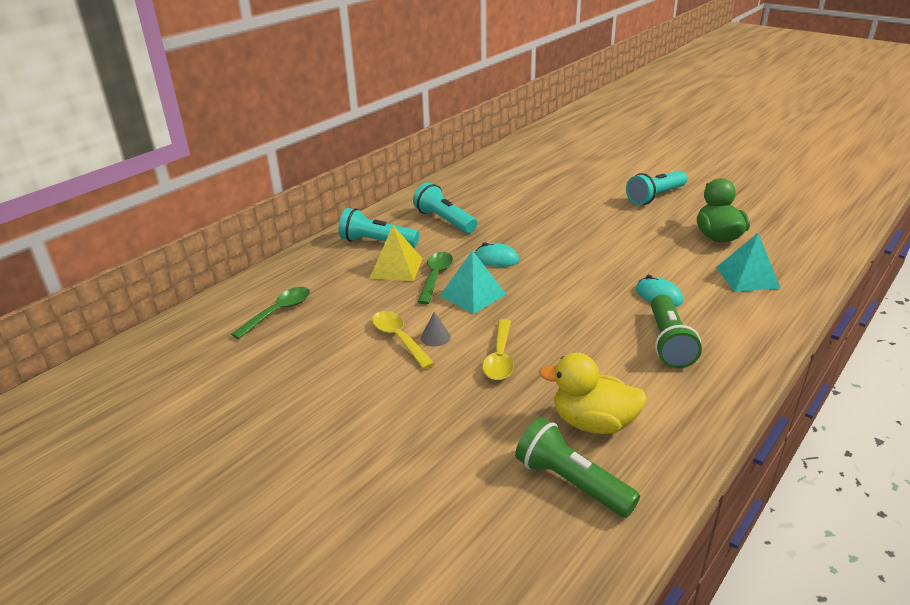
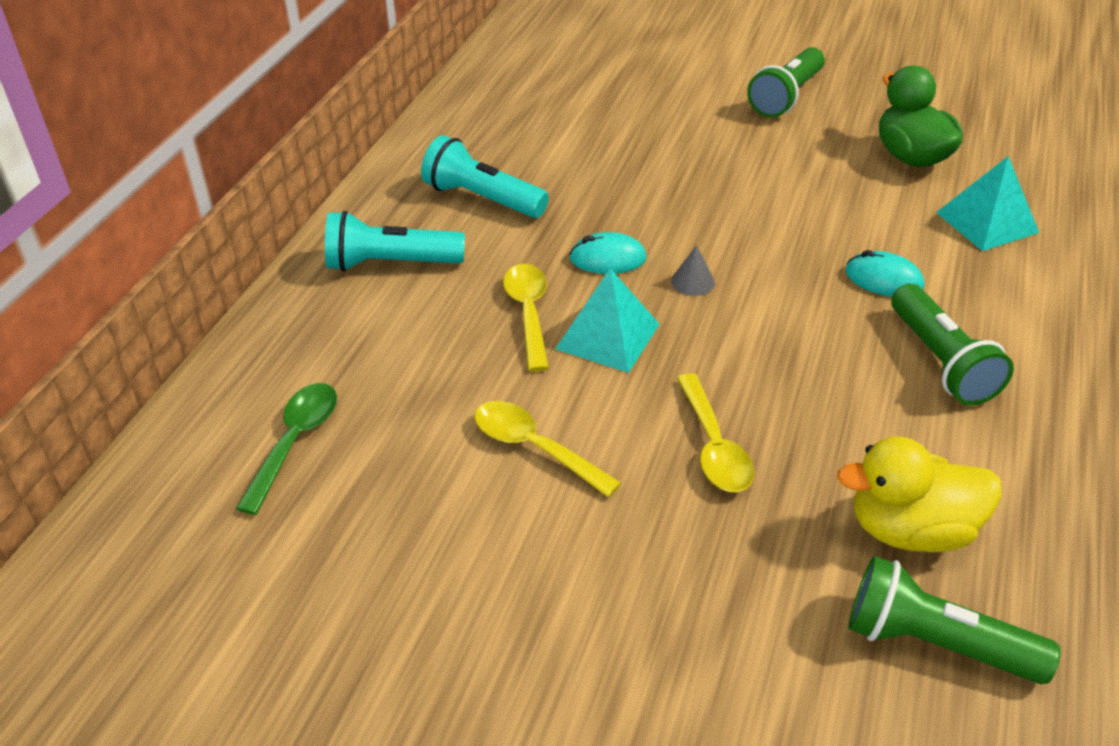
camera: 20 degrees left, 10 degrees up
(396, 268) = (452, 308): yellow pyramid -> none
(435, 277) = (528, 313): green spoon -> yellow spoon
(435, 337) = (592, 431): grey cone -> grey cone (693, 281)
(655, 197) = (786, 97): turquoise flashlight -> green flashlight

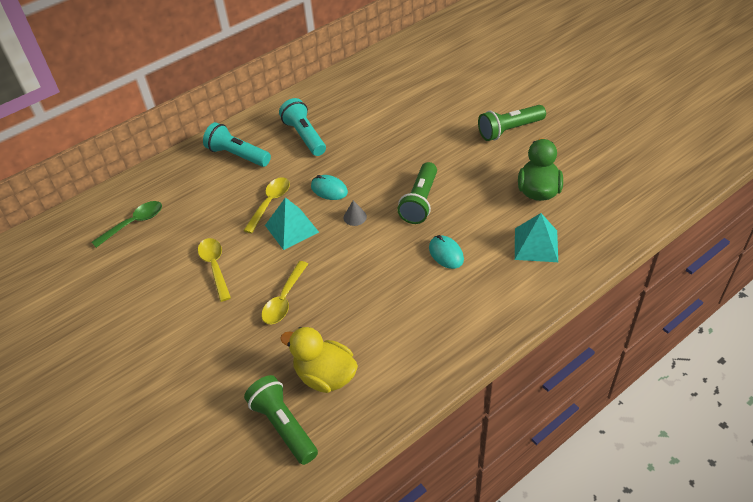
camera: 35 degrees right, 5 degrees up
(941, 361) = (426, 307): green flashlight -> green flashlight (420, 202)

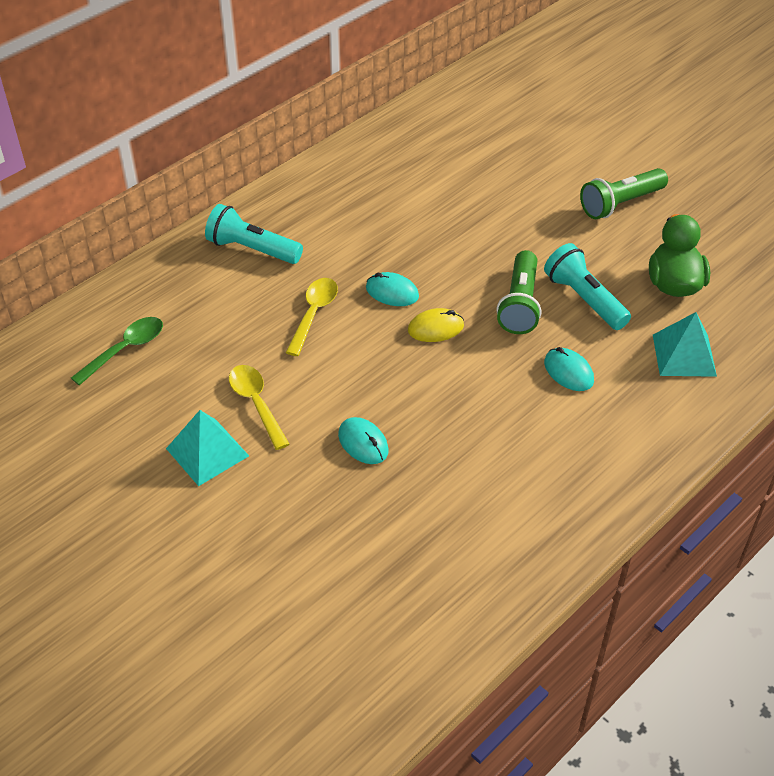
camera: 10 degrees left, 0 degrees up
(283, 426) = (399, 607): green flashlight -> none
(284, 300) = (363, 443): yellow spoon -> turquoise mouse
(292, 228) = (352, 347): turquoise pyramid -> turquoise pyramid (207, 452)
(304, 136) = (341, 220): turquoise flashlight -> turquoise flashlight (584, 299)
(325, 376) = (441, 539): yellow duck -> none
(355, 217) = (435, 328): grey cone -> yellow mouse

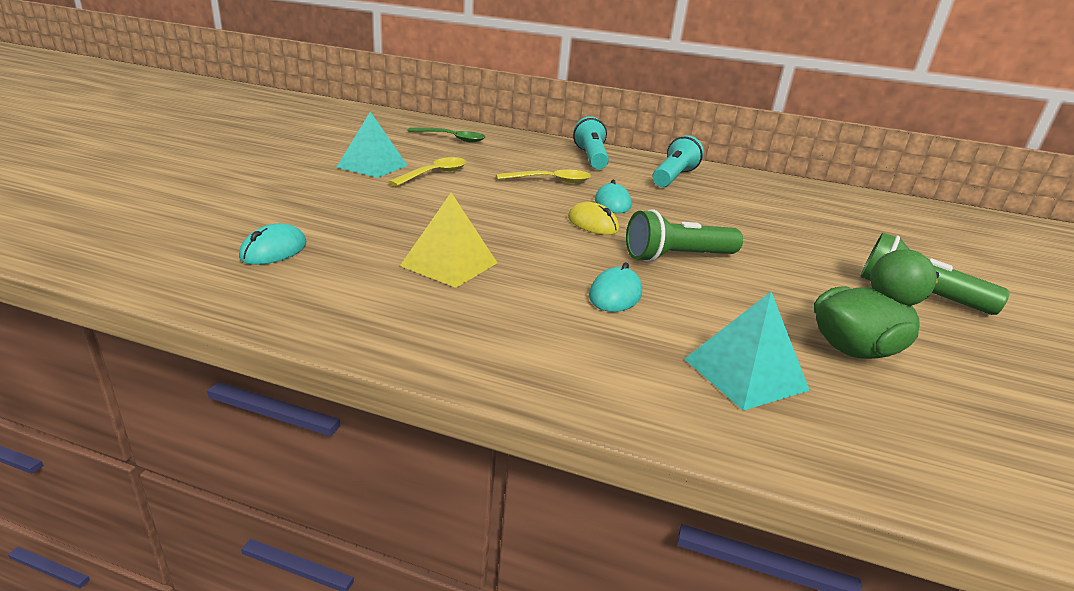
camera: 60 degrees right, 20 degrees down
(363, 443) = (421, 211): turquoise mouse -> turquoise mouse (274, 250)
(486, 454) = (449, 264): none -> yellow pyramid
(584, 299) = (737, 291): turquoise flashlight -> turquoise flashlight (673, 177)

